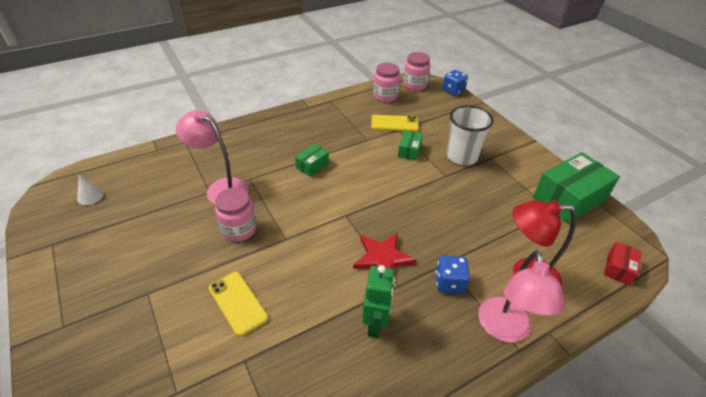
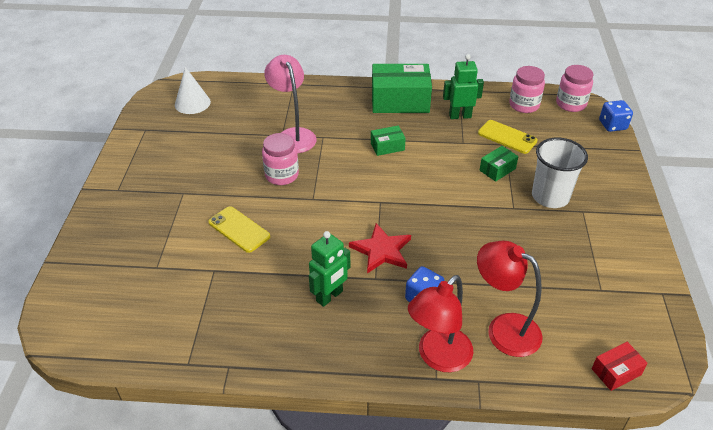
camera: 35 degrees right, 0 degrees up
(90, 196) = (192, 103): white cone -> white cone, size x1.61
(238, 303) = (239, 229): yellow phone -> yellow phone turned 45 degrees counterclockwise
(347, 120) = (460, 116): none -> green robot
(505, 330) = (438, 357): pink lamp -> red lamp
(569, 198) = (634, 287): green box -> green box (400, 101)

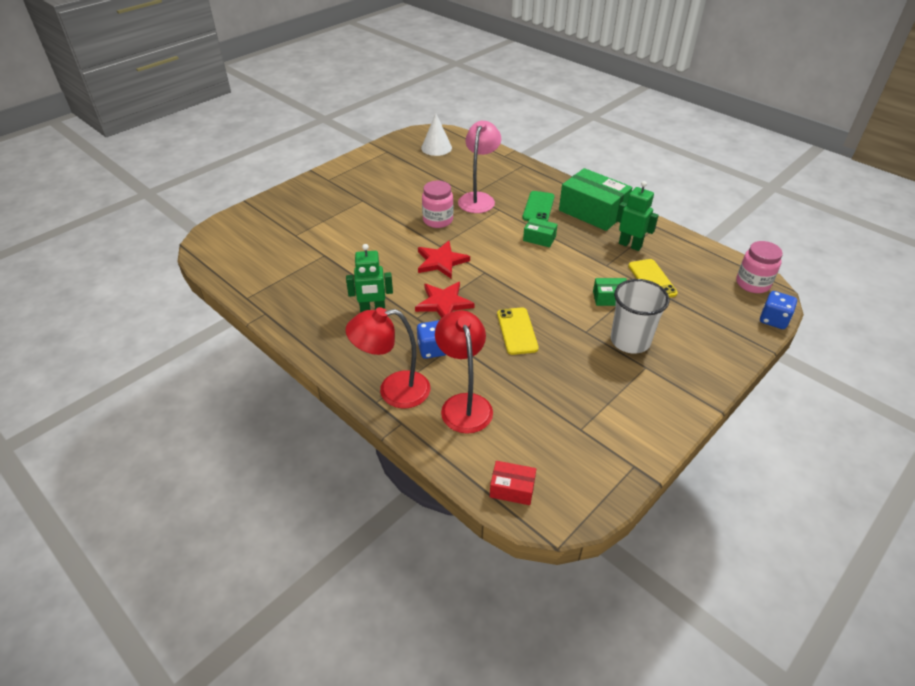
camera: 40 degrees right, 0 degrees up
(239, 229) = (368, 239): yellow phone -> yellow phone (517, 331)
(332, 213) = (441, 261): none -> red star
(353, 118) = (538, 207): none -> green phone
(524, 105) = (702, 264): pink jar -> none

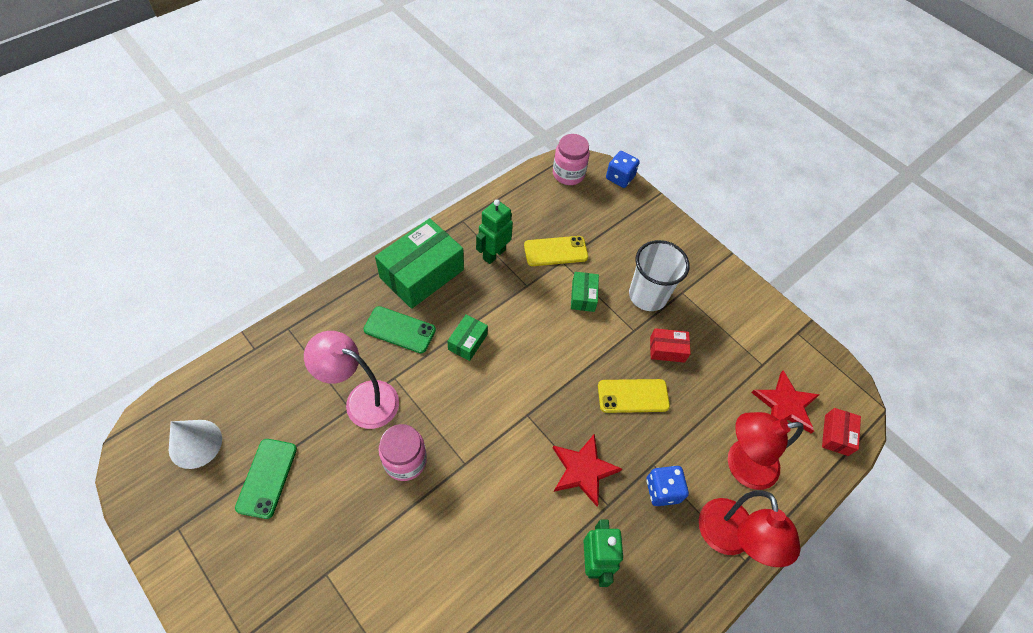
camera: 90 degrees left, 15 degrees up
(419, 173) = (267, 478): none -> green phone
(441, 261) = (500, 465): red star -> red star (785, 405)
(572, 354) = (667, 349): none -> red box

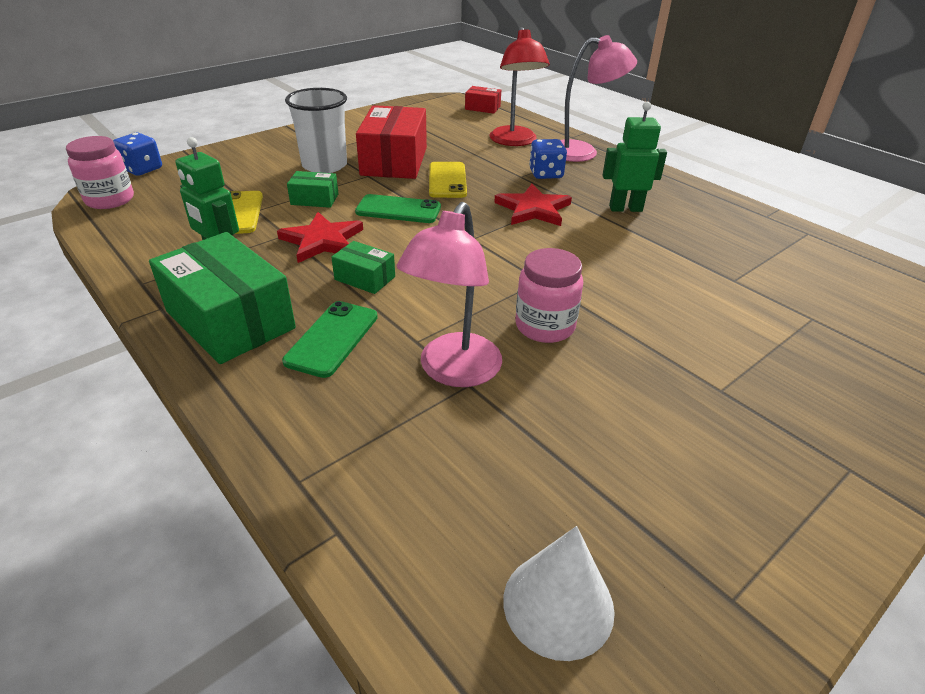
camera: 85 degrees left, 20 degrees down
(267, 478) = (602, 473): green phone -> green phone (398, 210)
(667, 349) = (394, 161): red box -> red box, size x2.07
(728, 539) = (583, 152): red lamp -> pink lamp
(785, 405) = (456, 121): red star -> red star (322, 241)

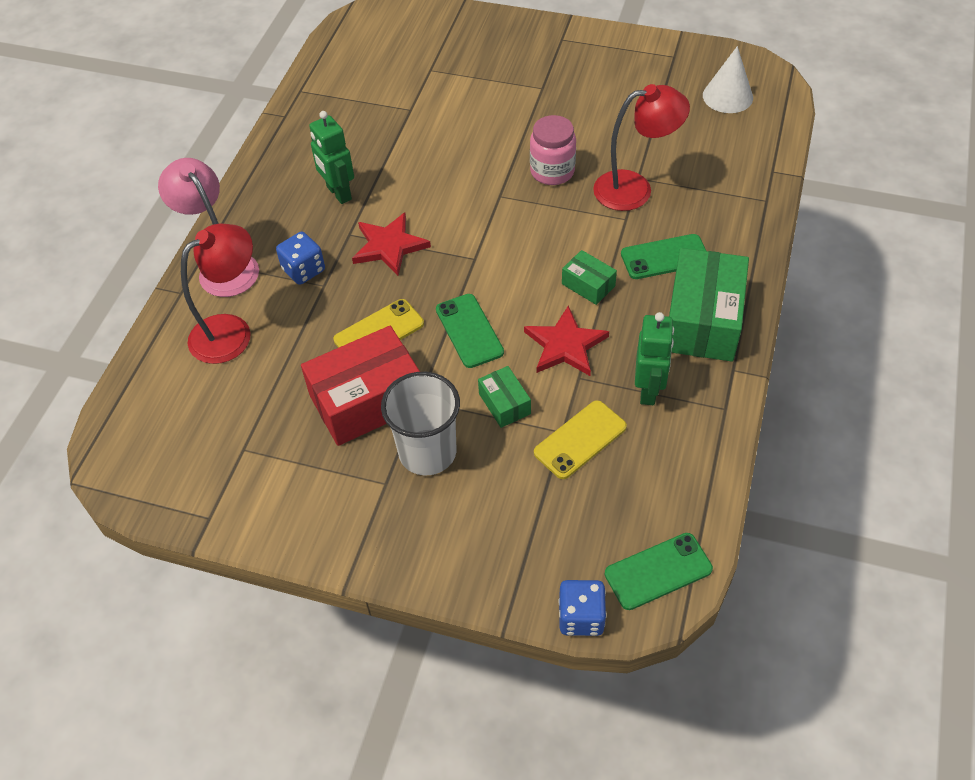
camera: 120 degrees left, 15 degrees up
(110, 200) = (658, 571): pink jar -> green phone
(365, 278) = (588, 285): green box -> green box turned 45 degrees counterclockwise
(453, 371) = (635, 189): pink lamp -> red lamp
(482, 108) = (130, 417): red box -> none

